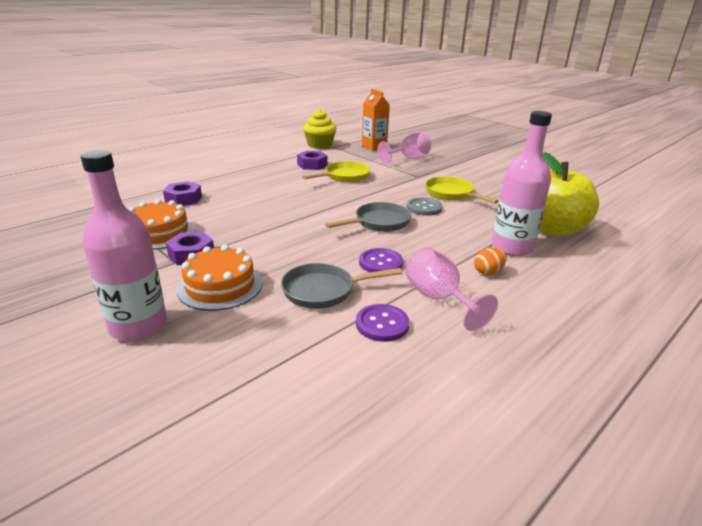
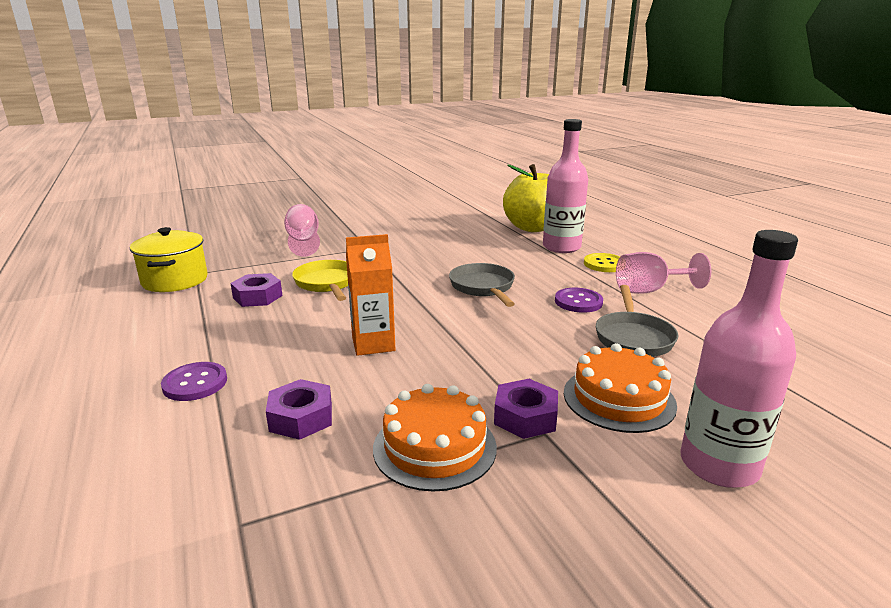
camera: 70 degrees left, 5 degrees down
(319, 145) = (175, 280): yellow cupcake -> yellow pot
(374, 147) = (235, 251): orange carton -> orange carton (373, 344)
(382, 324) = (693, 320): purple button -> purple button (195, 383)
(424, 208) = (458, 261): grey button -> none
(451, 194) = (430, 244): yellow pan -> none
(488, 272) = (604, 264): orange egg -> yellow button

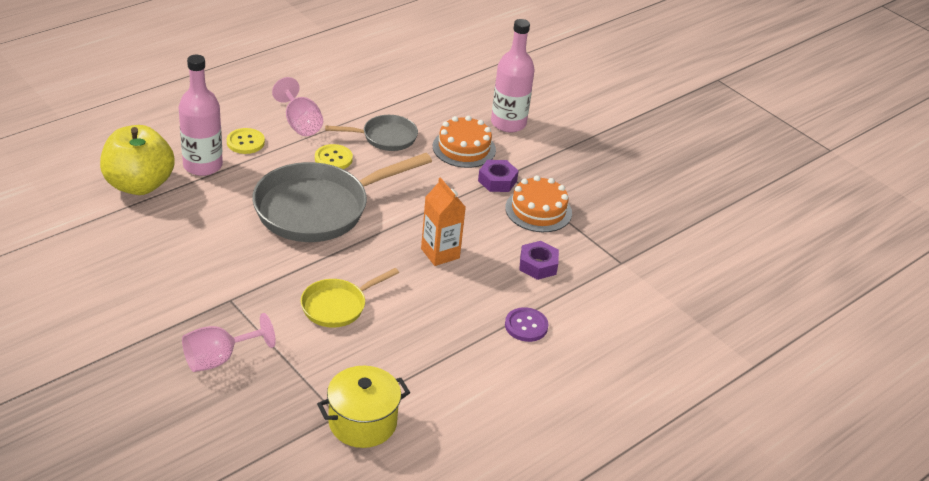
camera: 110 degrees left, 15 degrees up
(257, 297) = (381, 344): purple nut -> none
(483, 287) = (318, 208): grey pan -> grey pan, size x1.91
(578, 302) = (333, 159): purple button -> yellow button

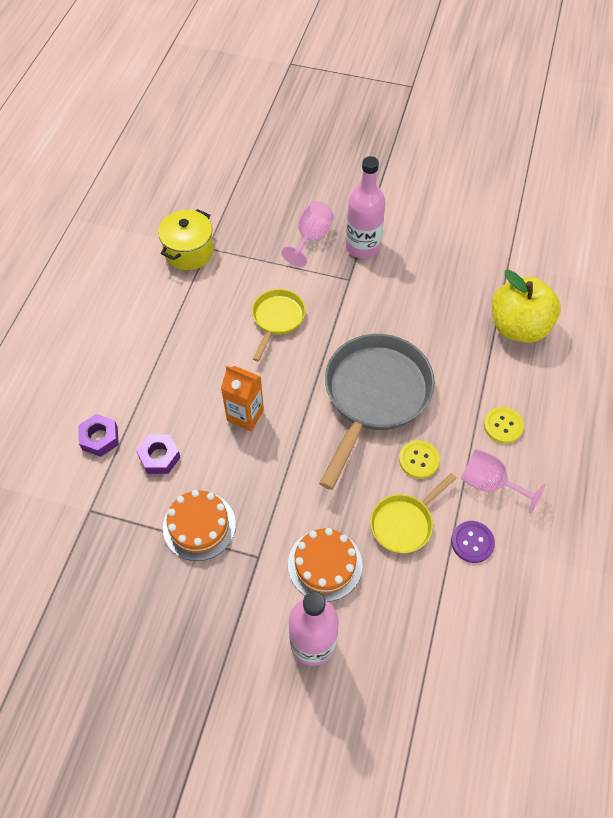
camera: 150 degrees right, 20 degrees up
(203, 165) = (501, 377): pink bottle -> pink bottle (362, 246)
(385, 137) = (404, 523): grey pan -> yellow pan
(497, 181) = (261, 539): purple nut -> purple nut (100, 438)
(526, 326) = (132, 389): purple button -> purple button (472, 542)

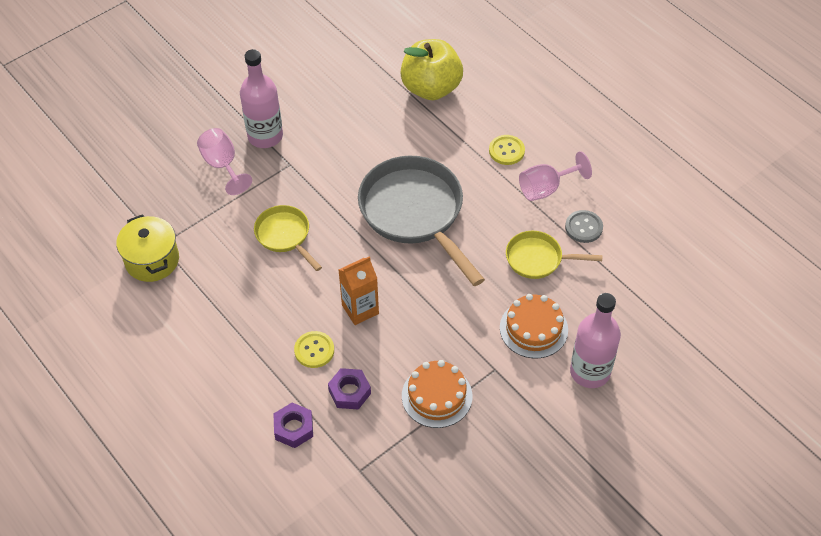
camera: 55 degrees left, 5 degrees down
(404, 523) = (538, 259): yellow pan -> yellow pan turned 105 degrees clockwise
(419, 460) = (493, 219): yellow button -> yellow button (314, 350)
(472, 542) = (583, 227): purple button -> grey button

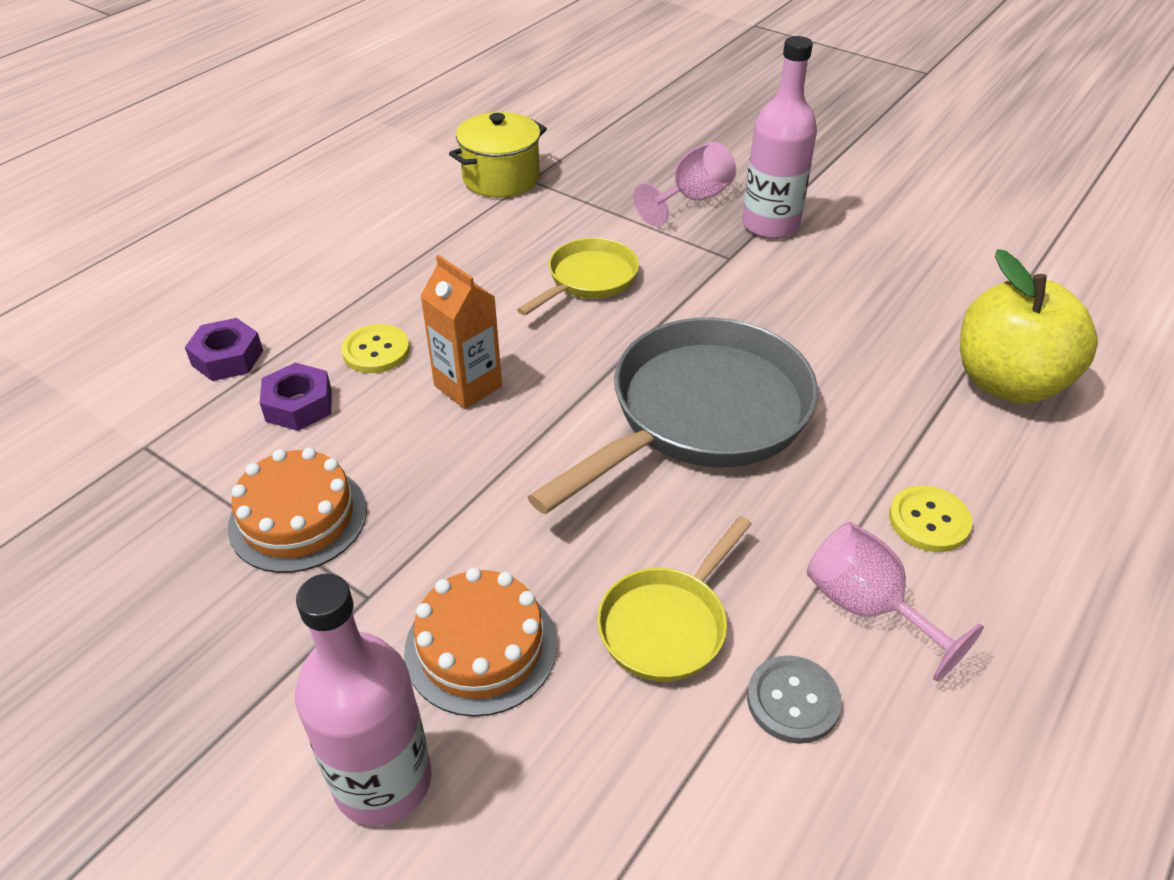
camera: 75 degrees right, 10 degrees down
(538, 259) = (667, 624): yellow pan -> yellow pan turned 135 degrees counterclockwise

